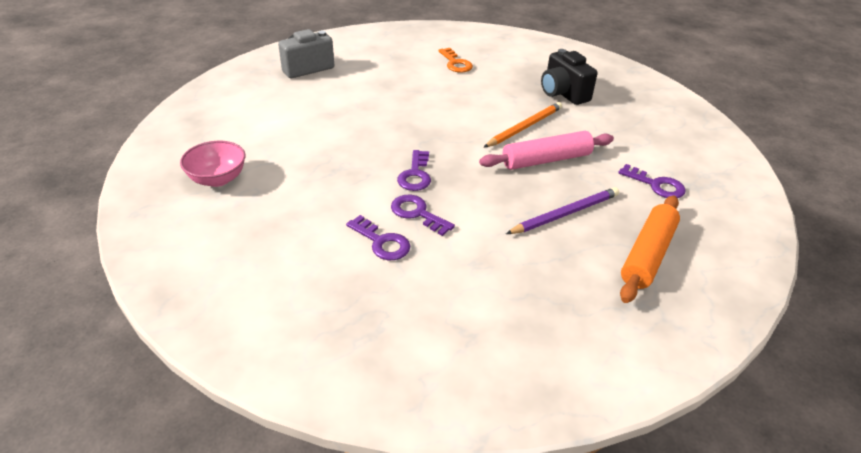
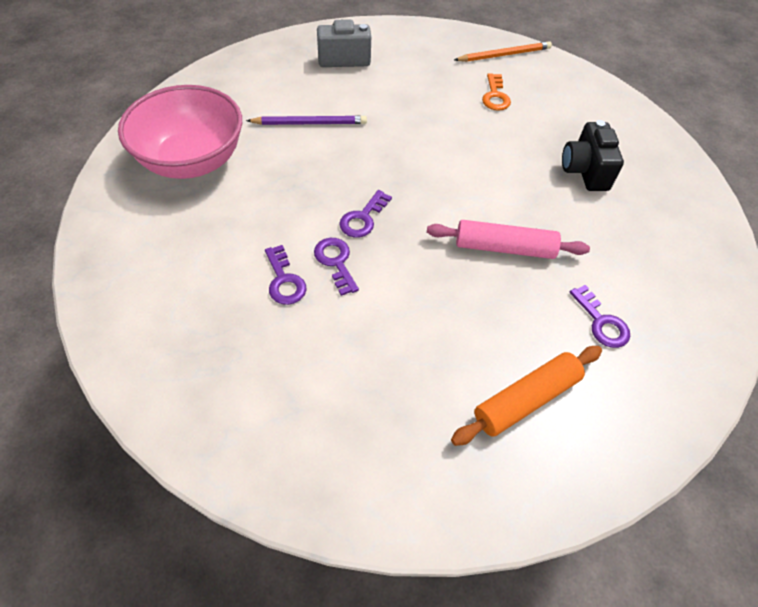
camera: 25 degrees right, 15 degrees up
(218, 179) = (192, 161): pink bowl -> pink bowl, size x1.96
(524, 127) = (511, 200): orange pencil -> orange pencil (504, 55)
(565, 213) = (477, 318): purple pencil -> purple pencil (310, 123)

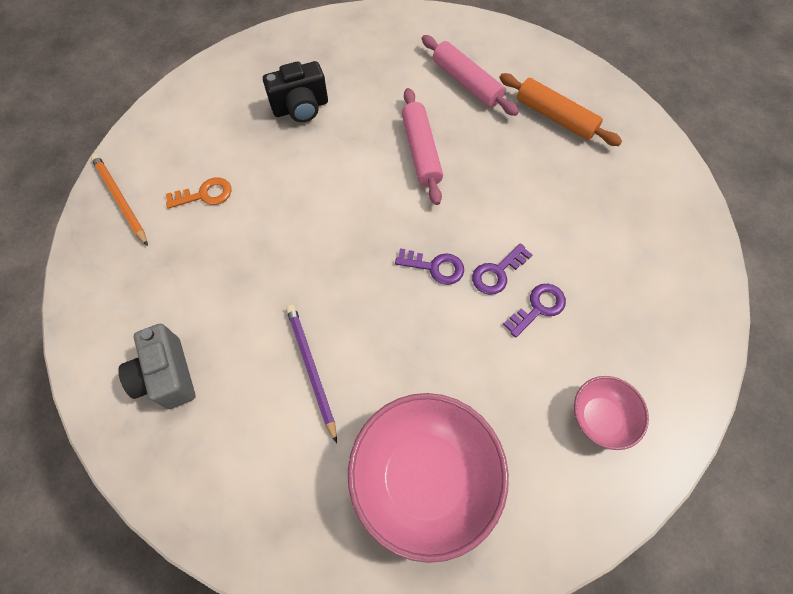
camera: 105 degrees left, 10 degrees up
(160, 285) = (600, 417): none -> pink bowl
(601, 322) = (466, 83): purple key -> pink rolling pin

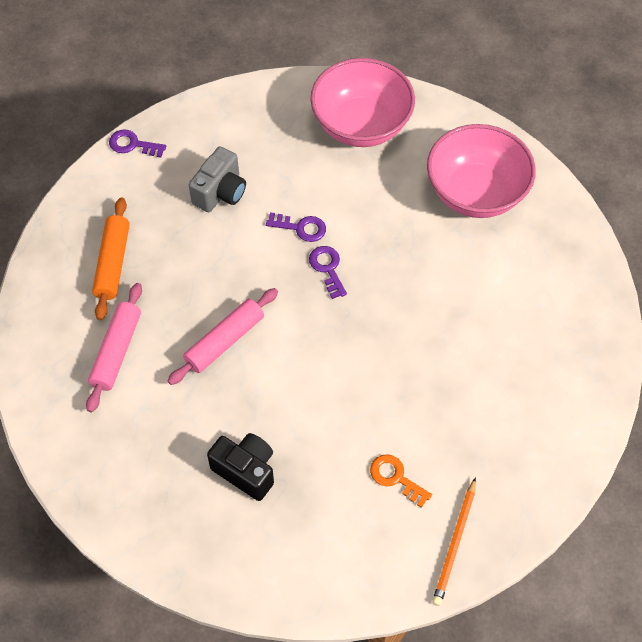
camera: 125 degrees left, 5 degrees down
(167, 376) = (548, 381): grey camera -> grey camera (220, 192)
(311, 369) = (466, 296): purple pencil -> none
(538, 307) = (309, 190): purple key -> purple key (132, 144)
(600, 417) = (361, 125): pink bowl -> pink bowl, size x1.96

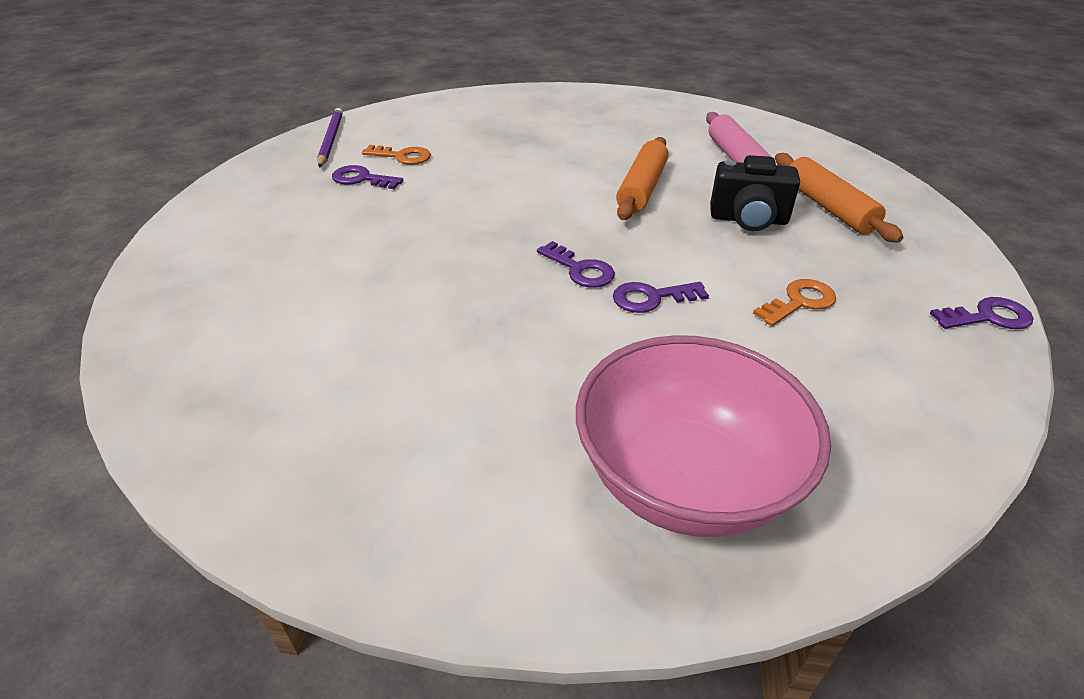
camera: 155 degrees right, 20 degrees down
(220, 192) = (799, 302): grey camera -> orange key
(224, 341) = (642, 188): pink rolling pin -> orange rolling pin
(246, 471) = (545, 132): black camera -> black camera (748, 220)
(441, 450) = (362, 179): none -> purple key
(455, 544) = (330, 140): orange pencil -> purple pencil
(476, 193) = (397, 432): pink bowl -> none

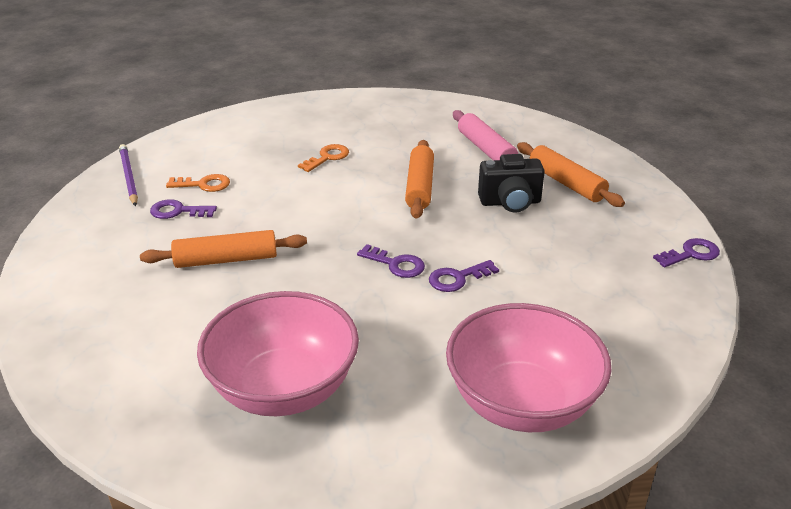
camera: 15 degrees left, 5 degrees down
(378, 396) = (283, 389): none -> pink bowl
(386, 235) = (226, 260): none -> orange rolling pin
(799, 302) = (563, 264): orange key -> orange key (327, 157)

